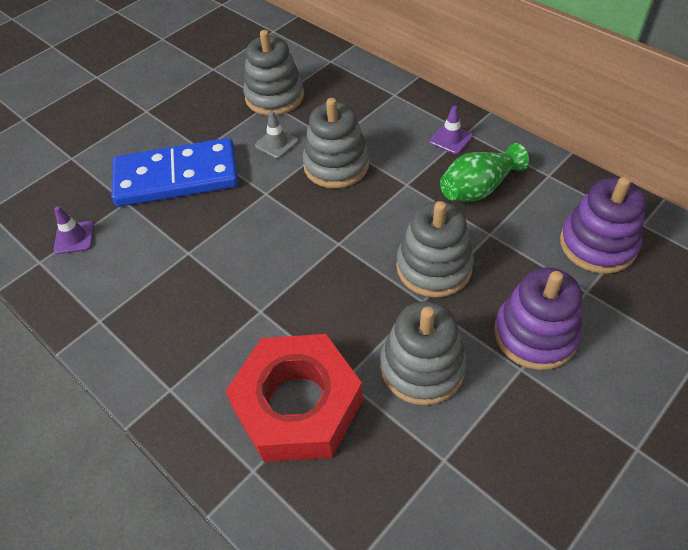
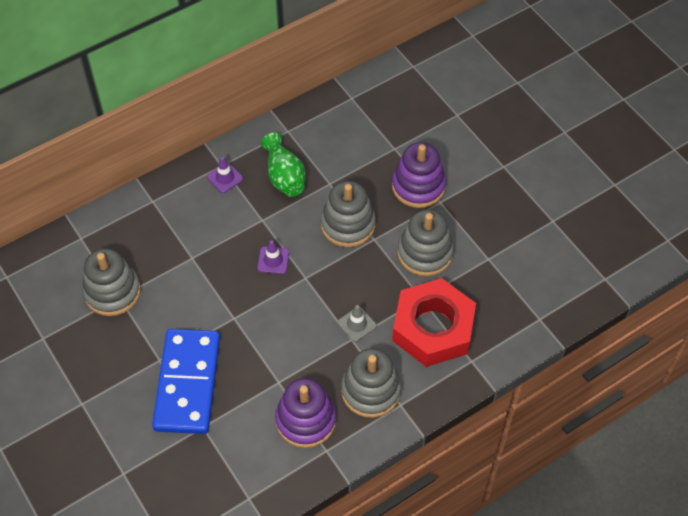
camera: 80 degrees left, 5 degrees up
(74, 238) = (231, 469): purple traffic cone -> purple traffic cone (273, 260)
(276, 143) = (177, 300): grey traffic cone -> grey traffic cone (357, 324)
(336, 165) = (222, 262): grey stacking toy -> grey stacking toy (371, 391)
(597, 244) = (360, 128): purple stacking toy -> purple stacking toy (306, 420)

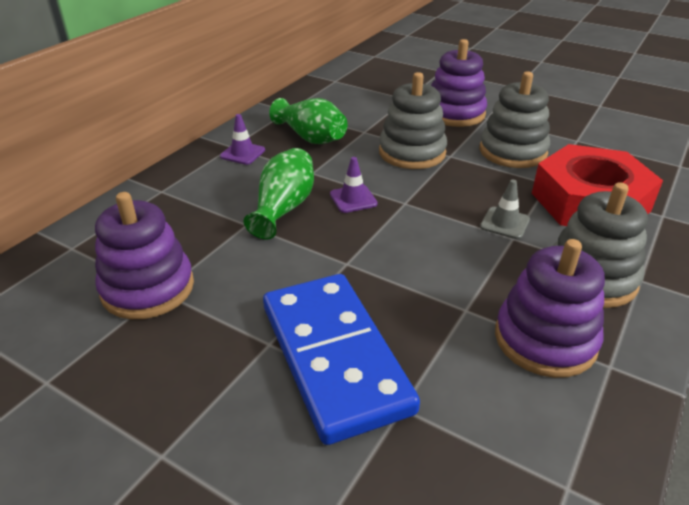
camera: 25 degrees left, 20 degrees down
(112, 292) = (148, 288): grey stacking toy -> purple stacking toy
(223, 251) = (284, 208): none -> green vase

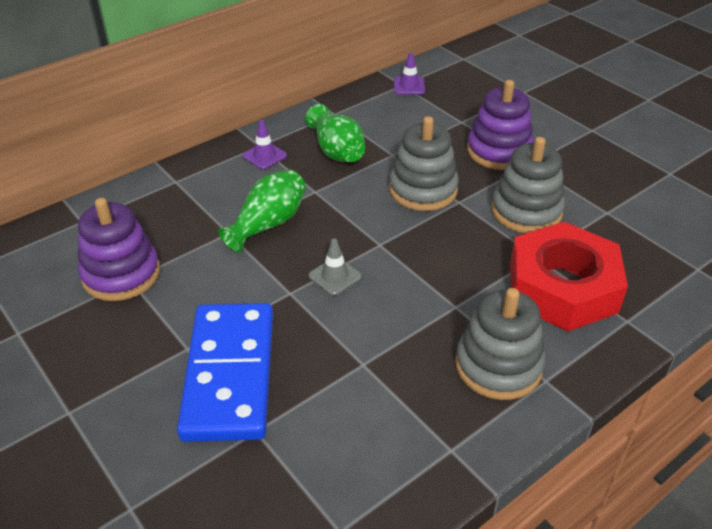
camera: 20 degrees right, 5 degrees up
(353, 199) = (335, 229): purple traffic cone -> purple traffic cone (409, 86)
(504, 223) = (459, 289): grey traffic cone -> grey traffic cone (335, 276)
(545, 339) = (411, 410): purple stacking toy -> none

